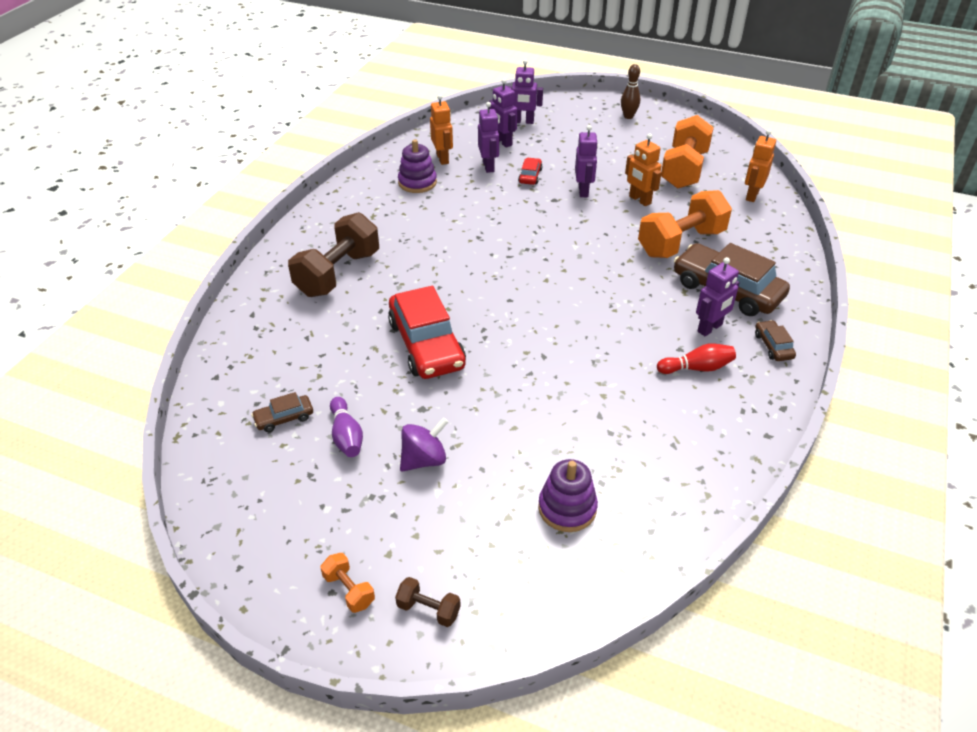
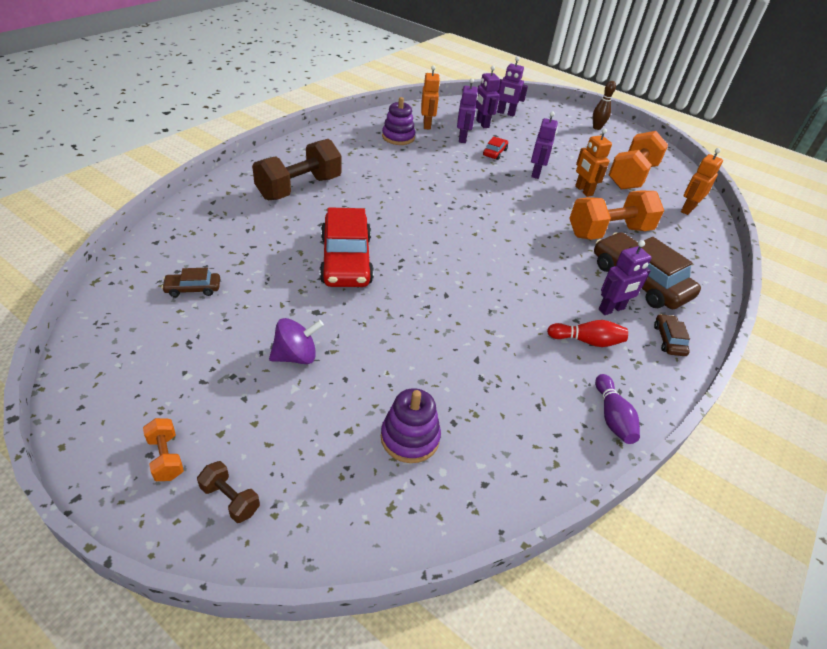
camera: 10 degrees right, 0 degrees up
(346, 436) = (238, 317): purple bowling pin -> purple bowling pin (612, 417)

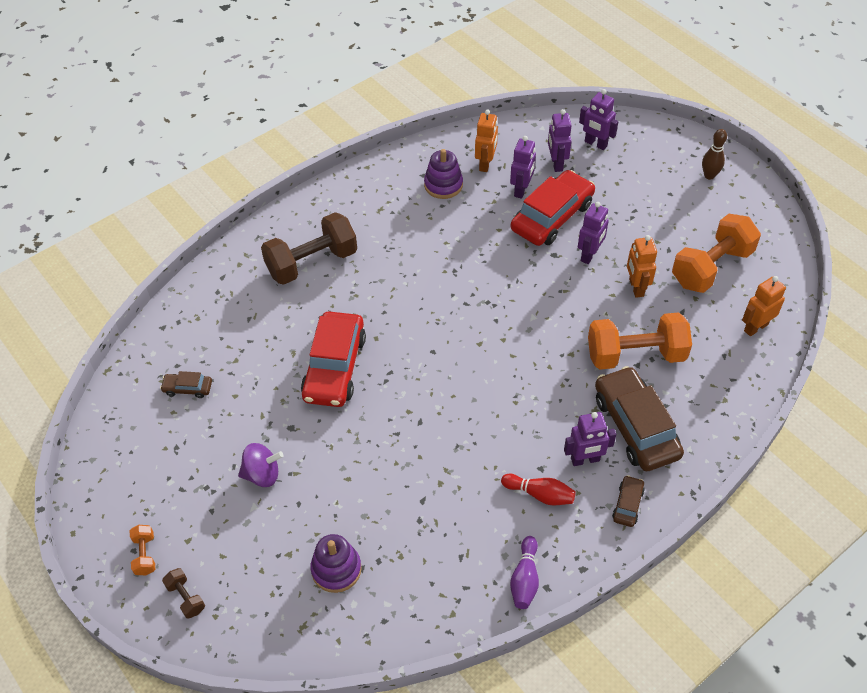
camera: 20 degrees right, 10 degrees up
(495, 152) = (552, 217): red car -> red car, size x2.22

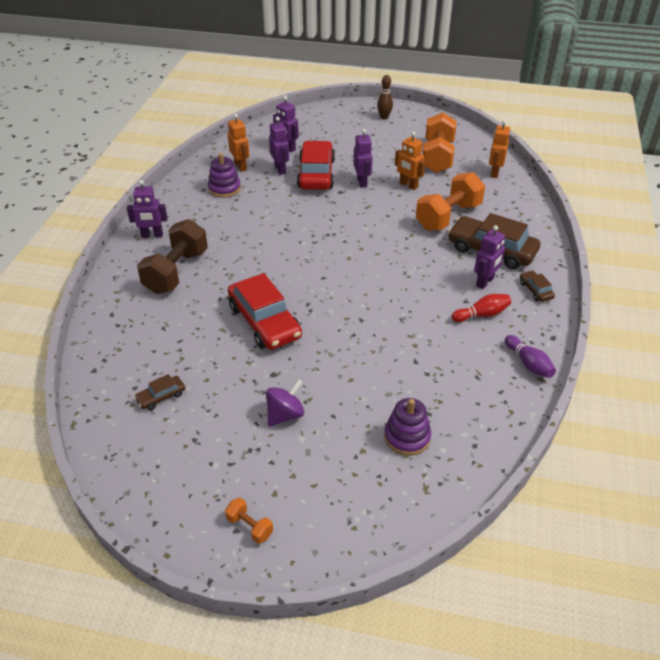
camera: 40 degrees left, 10 degrees down
(186, 598) = (317, 532): brown dumbbell -> none
(595, 144) = (300, 129): purple robot -> purple robot (152, 235)

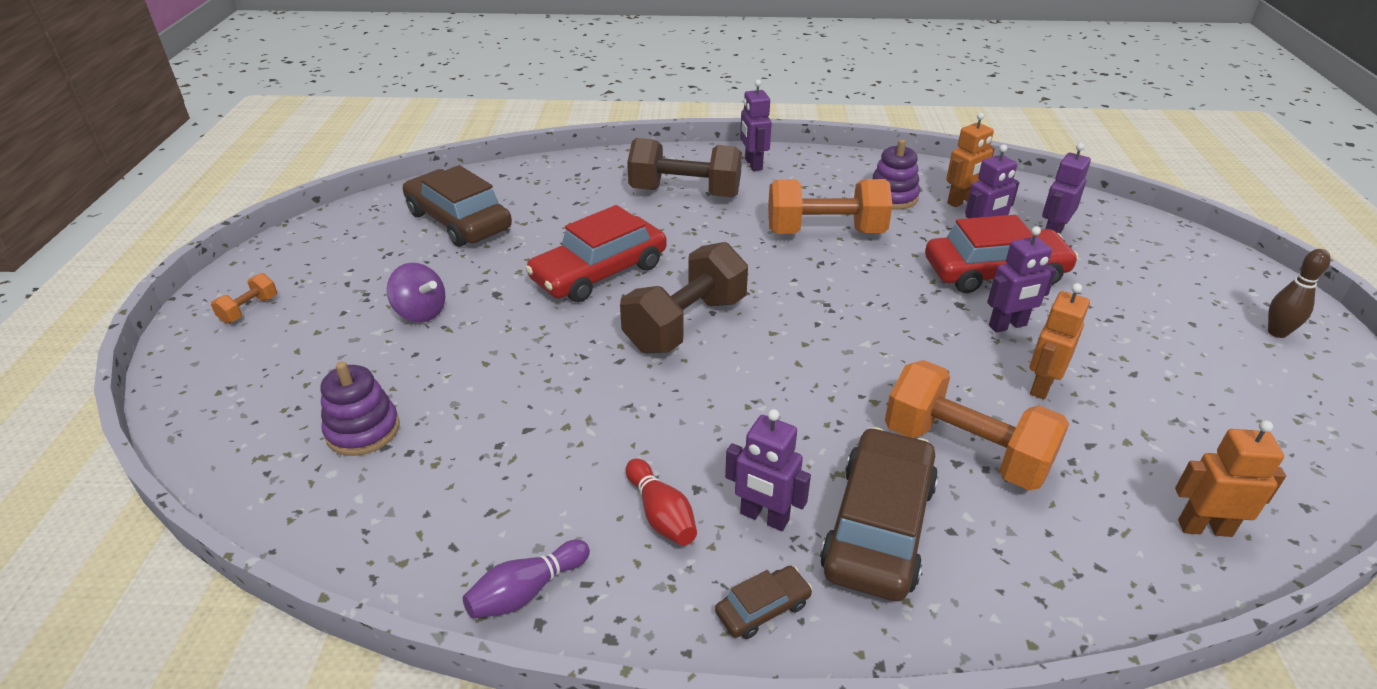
camera: 80 degrees right, 5 degrees down
(161, 396) = (459, 221): brown car -> brown car, size x2.22
(332, 289) = (686, 324): none -> brown dumbbell
(437, 157) = (1188, 423): orange dumbbell -> orange dumbbell (825, 232)

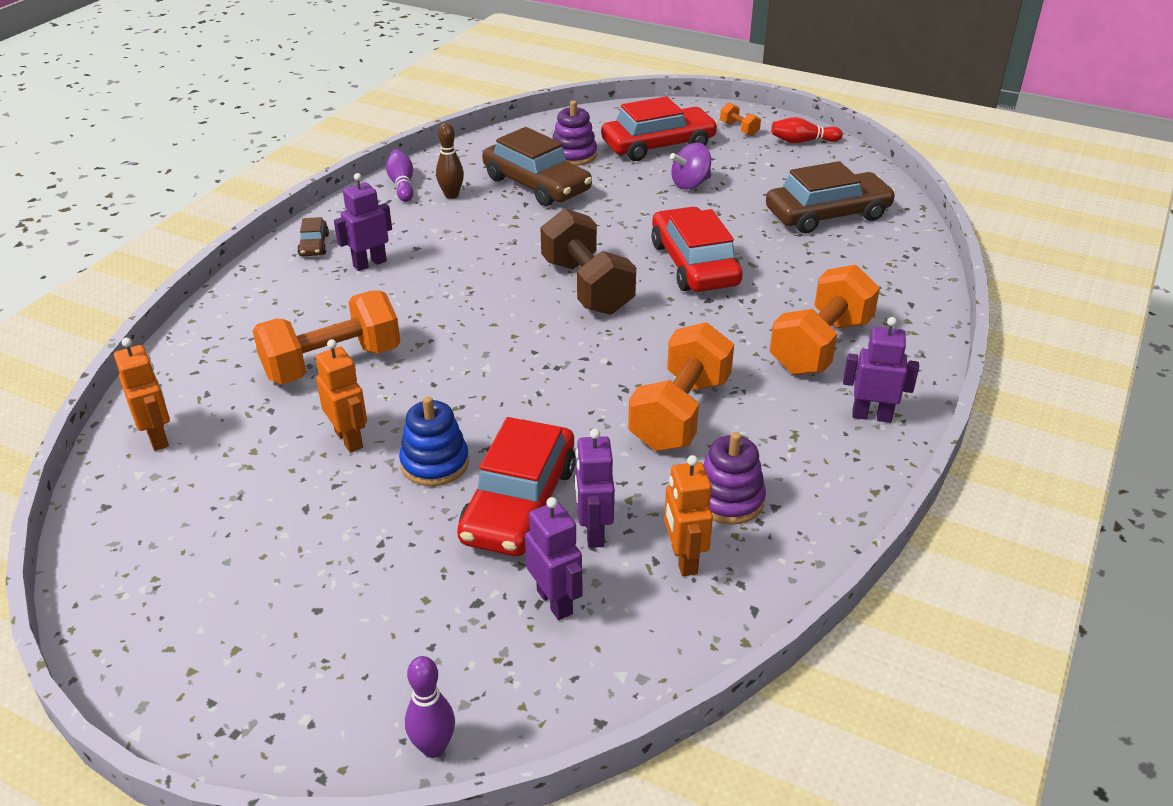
camera: 115 degrees right, 0 degrees up
(313, 362) = (658, 145): none -> red car
(661, 514) = (409, 231): red bowling pin -> red bowling pin (802, 141)
(685, 193) = (820, 346): brown dumbbell -> orange dumbbell
(879, 526) = (317, 301): brown car -> brown car (536, 184)
(1008, 326) = (435, 463): purple robot -> blue stacking toy
(1194, 243) = (433, 747): none -> purple bowling pin
(1204, 528) = (158, 437): orange robot -> orange robot turned 60 degrees counterclockwise
(1277, 332) = (239, 675): brown bowling pin -> brown bowling pin (451, 195)

